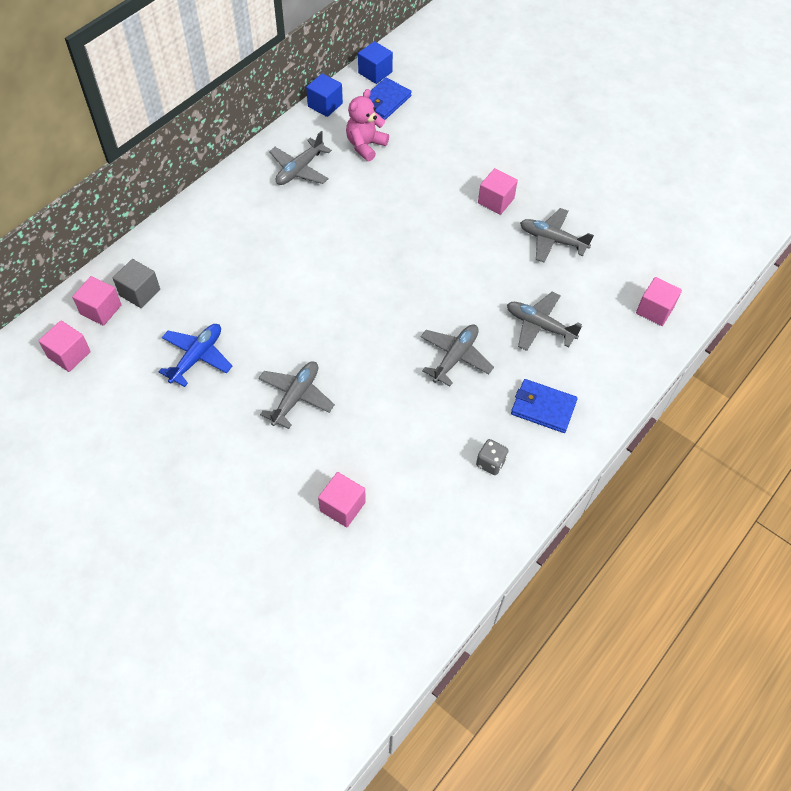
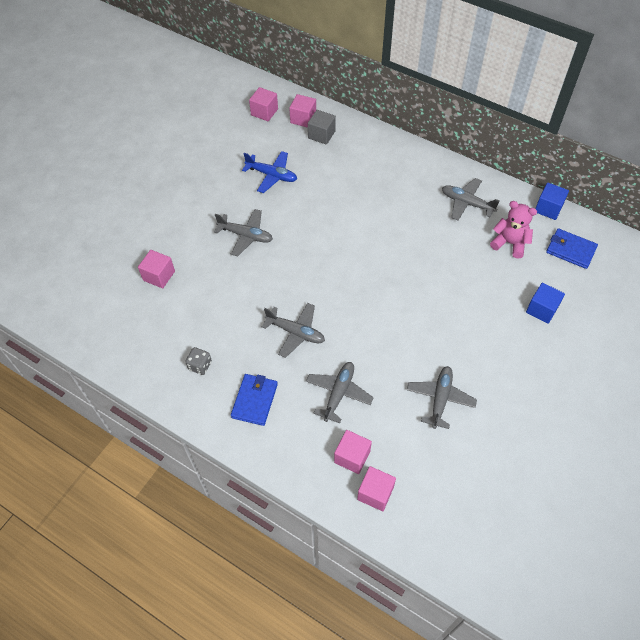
camera: 85 degrees right, 0 degrees up
(375, 72) = (605, 238): blue cube -> blue cube (541, 309)
(496, 201) = (475, 349): pink cube -> pink cube (352, 457)

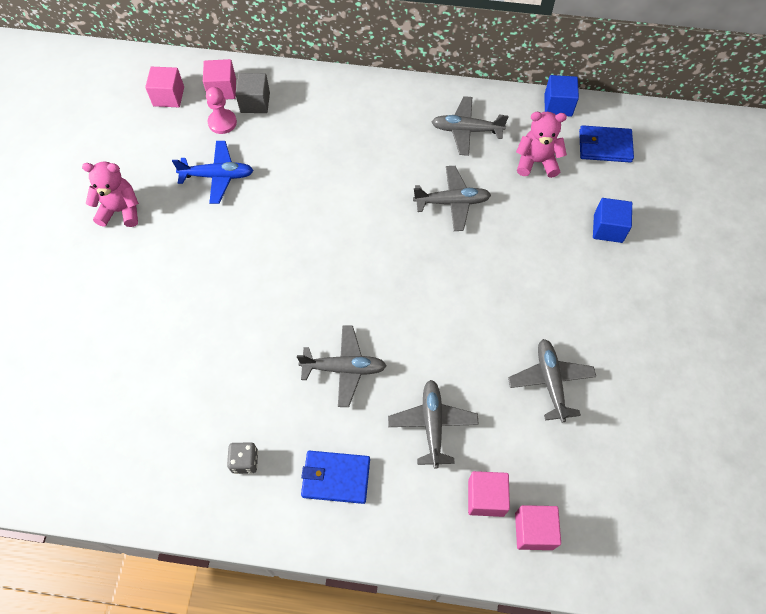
camera: 25 degrees left, 5 degrees up
(159, 276) = (133, 363): pink cube -> none
(197, 176) = (121, 210): none -> pink teddy bear
(246, 235) = (222, 267): grey plane -> grey plane (452, 202)
(254, 400) = (336, 478): blue wallet -> blue wallet turned 75 degrees counterclockwise
(292, 141) = (222, 122): none -> pink pawn

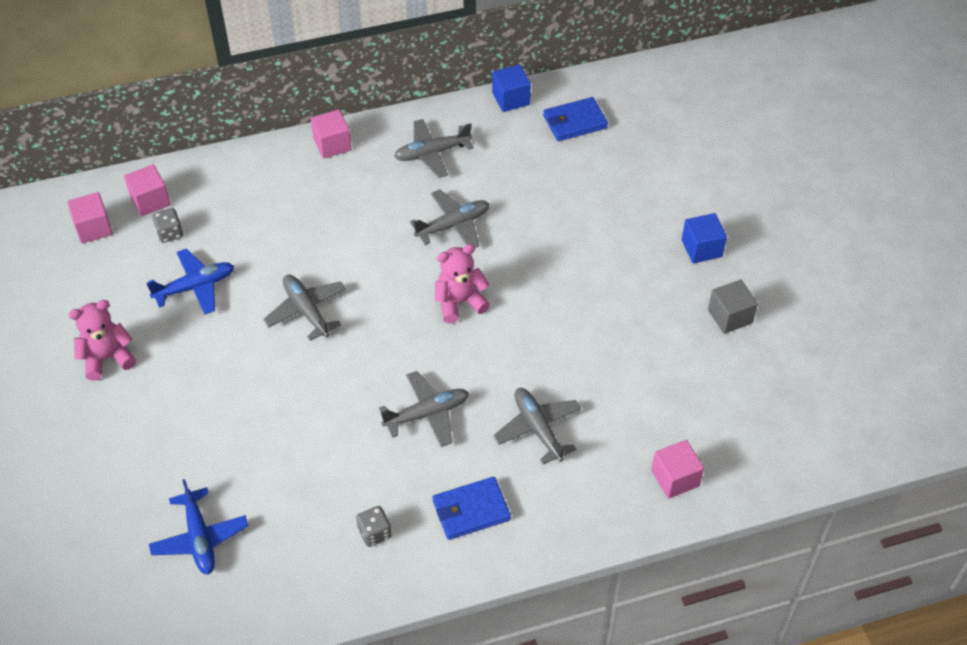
camera: 25 degrees left, 10 degrees down
(106, 400) = (200, 538): none -> blue plane
(222, 122) = (169, 233): pink pawn -> grey dice
(255, 102) = (194, 201): grey cube -> grey cube (730, 316)
(486, 498) = (619, 469): pink cube -> pink cube (332, 144)
(536, 162) = (516, 159): pink teddy bear -> pink teddy bear (459, 302)
(550, 382) = (628, 349): grey plane -> grey plane (306, 310)
(608, 228) = (614, 195): blue cube -> blue cube (701, 248)

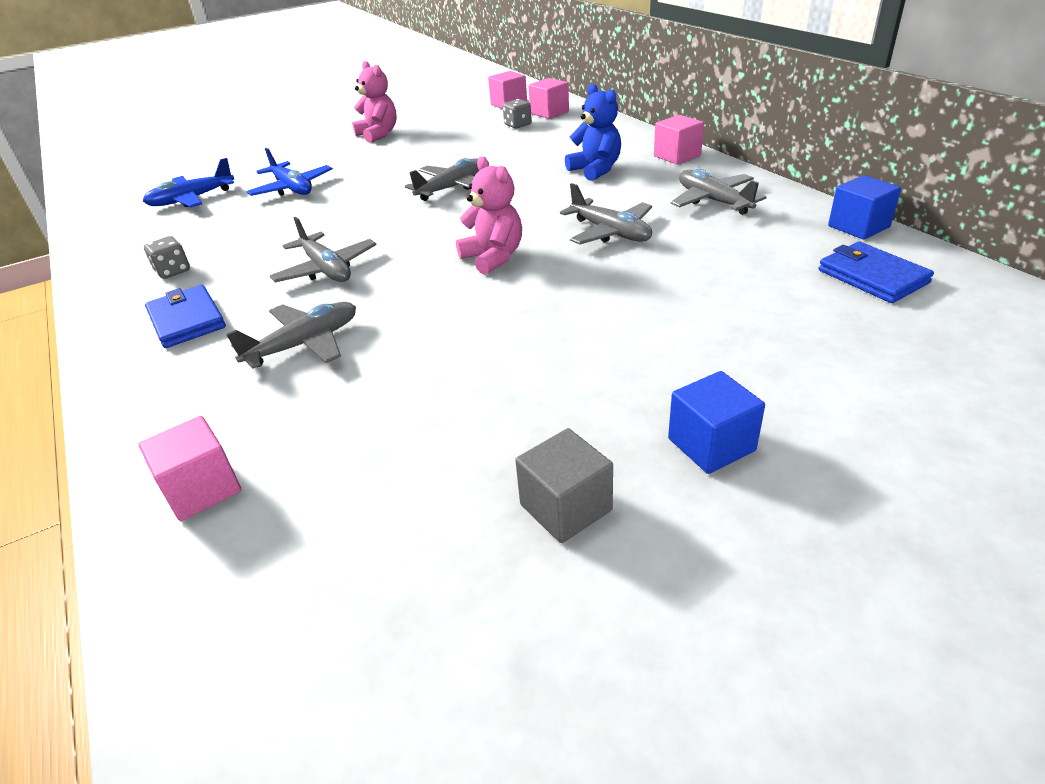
camera: 80 degrees right, 15 degrees down
(195, 287) = (462, 144): blue plane -> blue plane (292, 188)
(329, 203) = (595, 170): none -> blue teddy bear

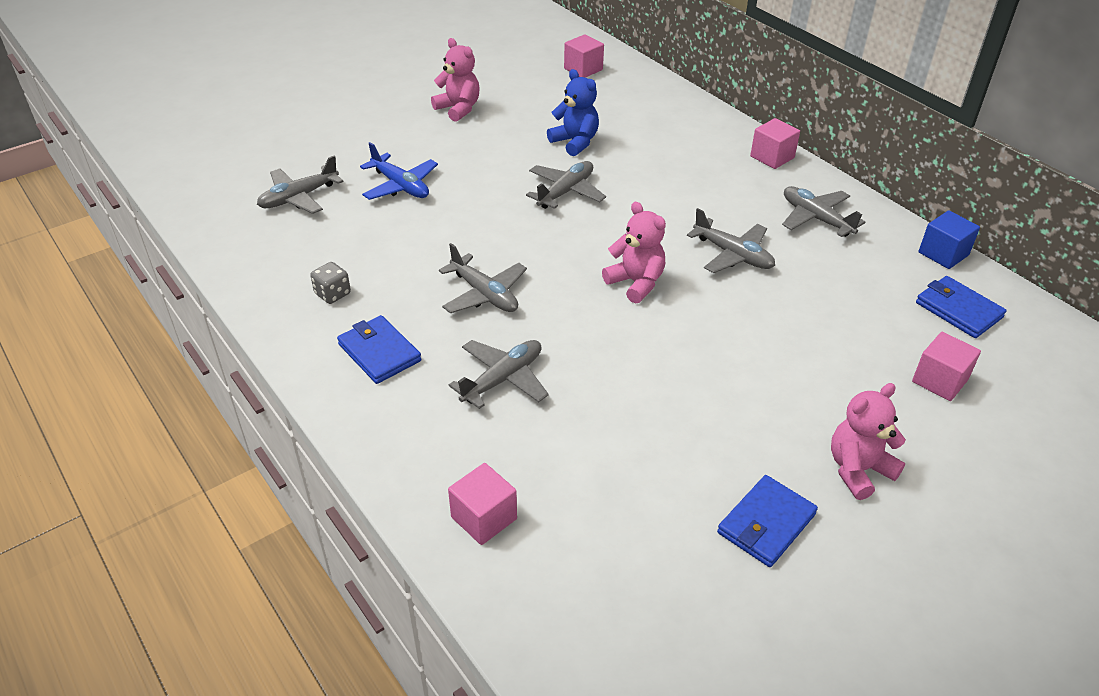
camera: 10 degrees left, 5 degrees up
(192, 199) = (299, 197): blue plane -> grey plane
(518, 125) = (603, 103): grey dice -> none
(549, 112) = (630, 85): pink cube -> pink cube (939, 381)
(565, 507) = (766, 524): grey cube -> blue wallet
(595, 170) = (699, 173): blue teddy bear -> blue teddy bear (575, 142)
(711, 444) = (858, 470): blue cube -> pink teddy bear

